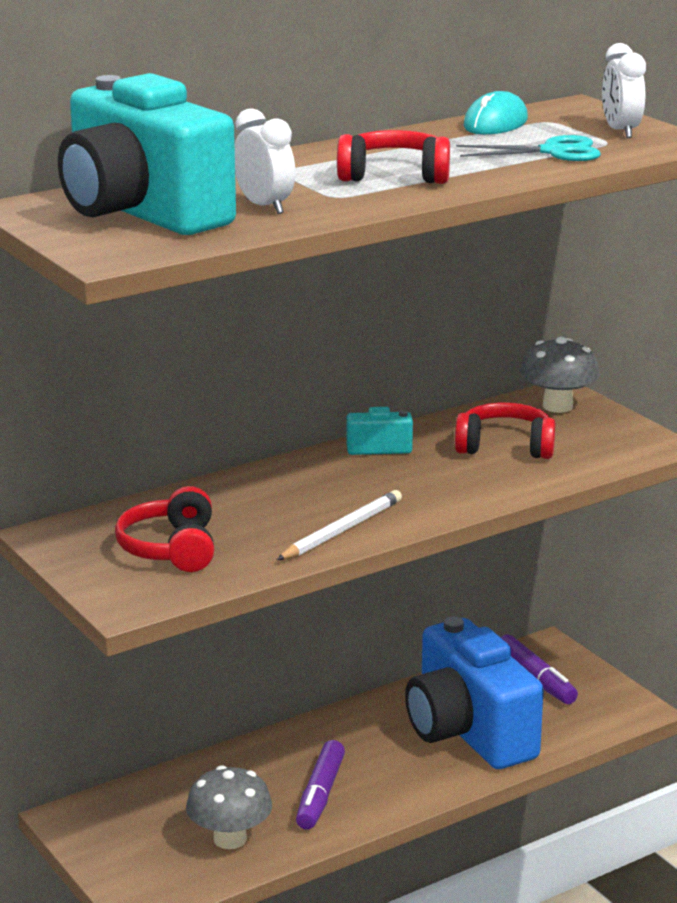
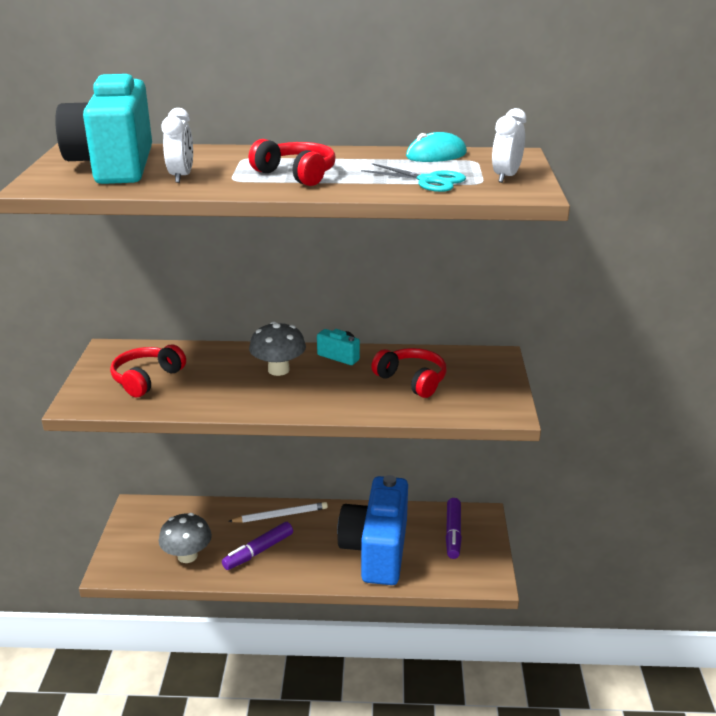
camera: 35 degrees right, 5 degrees up
(342, 530) = (243, 401): white pencil -> white pencil (280, 515)
(557, 406) = (483, 364): grey mushroom -> grey mushroom (278, 370)

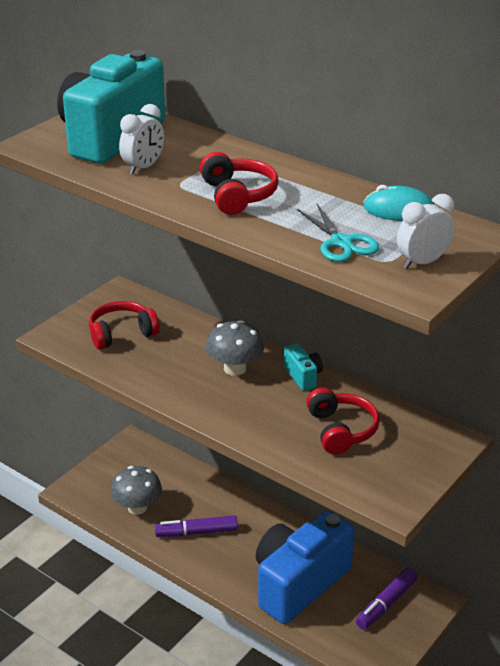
camera: 35 degrees right, 5 degrees up
(280, 515) = (243, 507): white pencil -> none

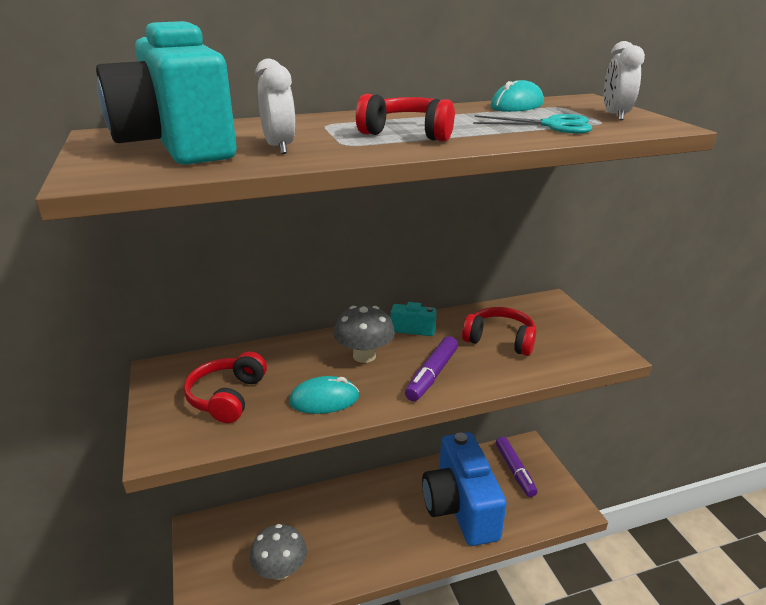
camera: 55 degrees left, 5 degrees down
(161, 375) = (324, 399): none -> turquoise mouse
(196, 532) = (351, 542): purple marker -> purple marker (432, 375)

